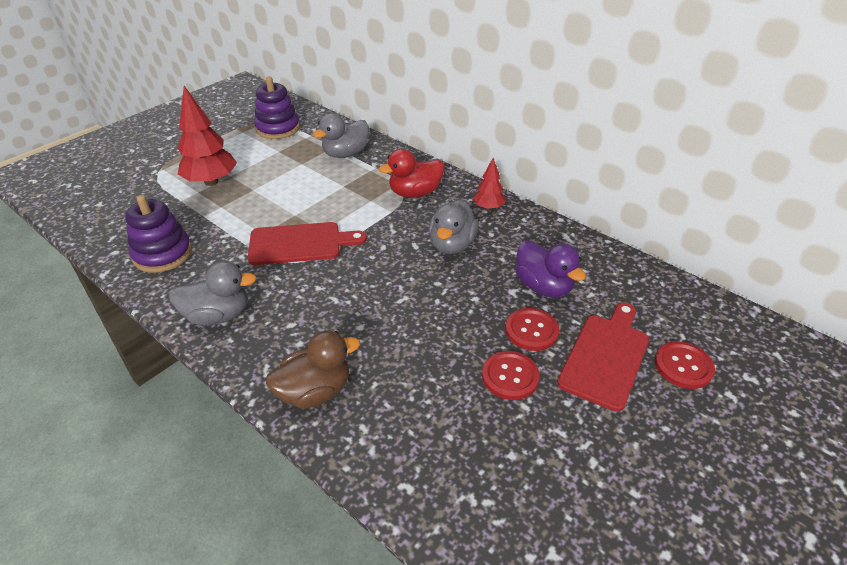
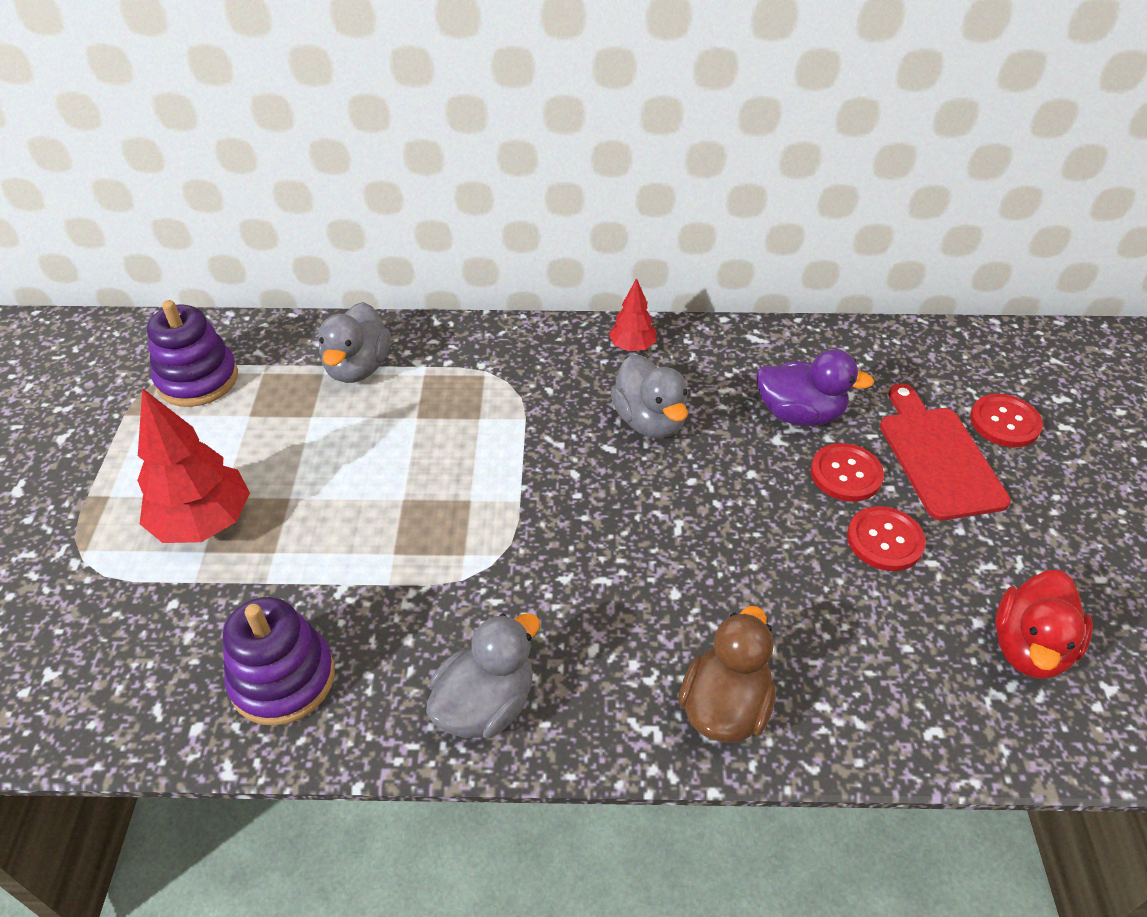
camera: 40 degrees left, 5 degrees up
(300, 243) = (464, 535): red cutting board -> none
(415, 193) = (523, 376): red duck -> red duck (1029, 647)

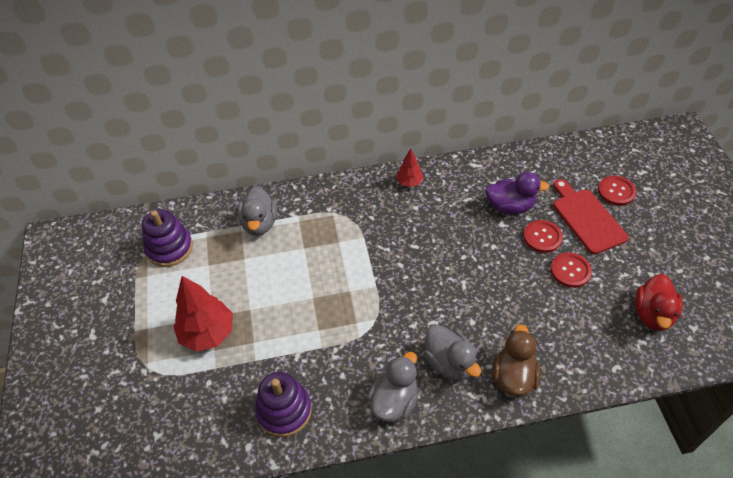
camera: 10 degrees left, 5 degrees up
(649, 421) = (431, 226): grey duck -> grey duck (449, 363)

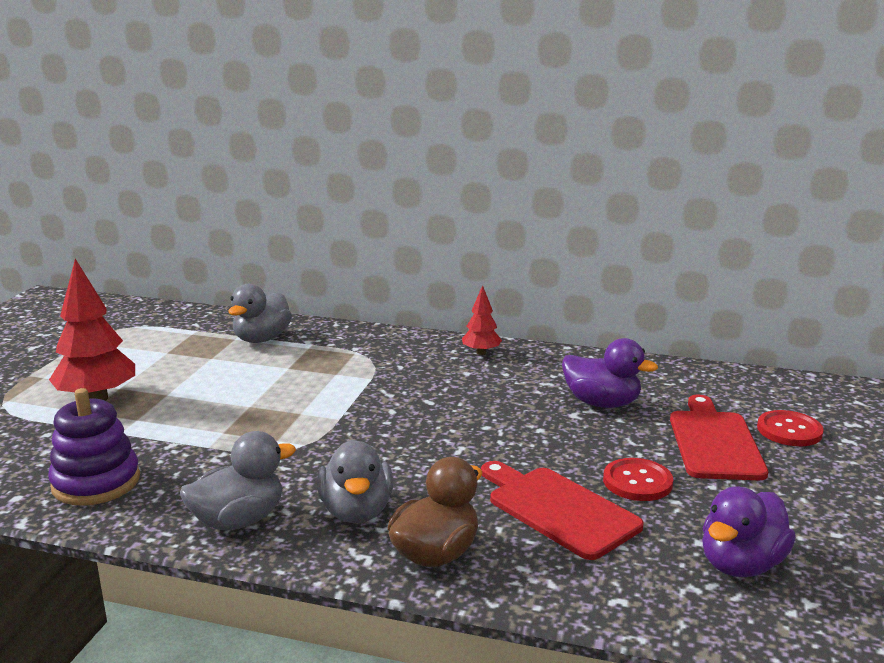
camera: 25 degrees right, 30 degrees down
(169, 248) = (144, 331): purple stacking toy -> none
(542, 237) = (623, 440): red button -> none
(547, 312) = (558, 509): none -> red cutting board
(652, 314) = (741, 564): red duck -> purple duck

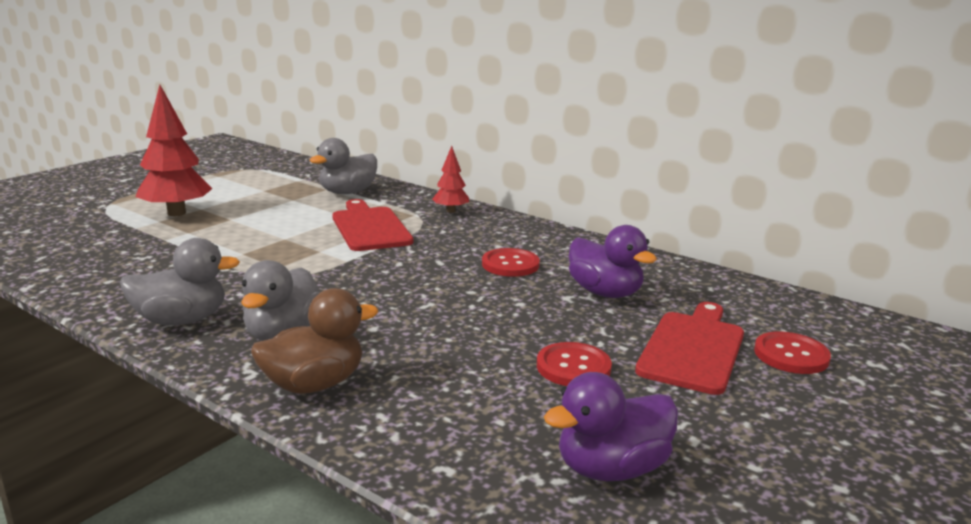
camera: 20 degrees right, 0 degrees up
(96, 482) = (109, 270): purple stacking toy -> none
(481, 352) = (528, 232): red tree -> red tree (450, 211)
(496, 391) = (510, 264): none -> red button
(558, 509) = (468, 374): red cutting board -> red cutting board (370, 227)

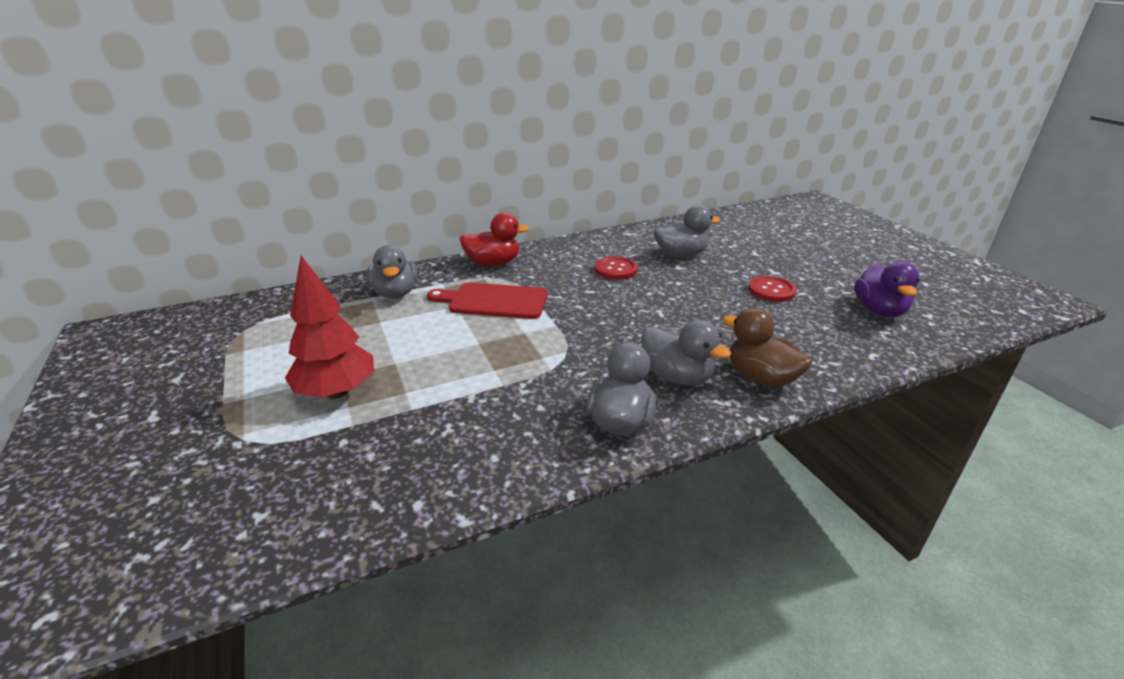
camera: 60 degrees left, 10 degrees up
(314, 384) = (761, 378): brown duck -> brown duck turned 45 degrees counterclockwise
(450, 211) = (493, 263): red tree -> red duck
(605, 293) = (680, 255): purple duck -> grey duck
(692, 349) = (764, 255): red cutting board -> none
(791, 355) = (780, 237): red button -> none

